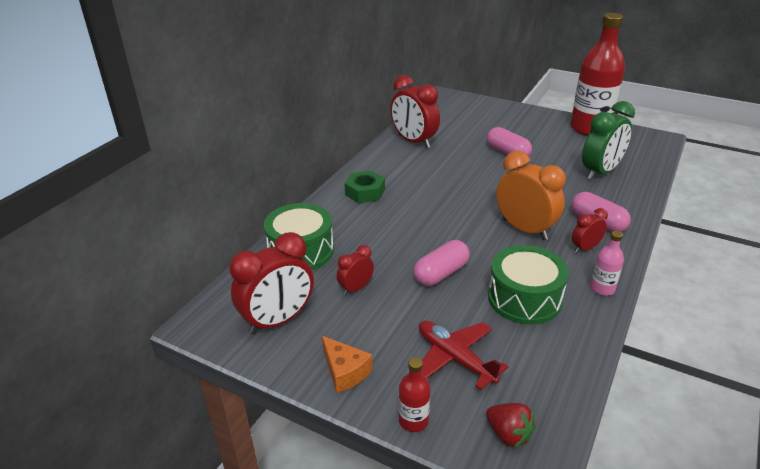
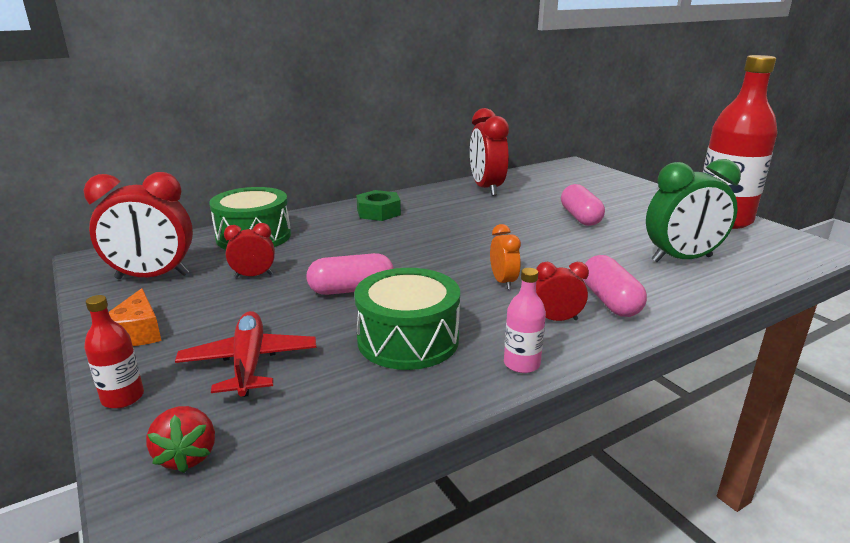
camera: 30 degrees right, 10 degrees down
(524, 229) = (503, 282): orange clock -> orange clock, size x0.52

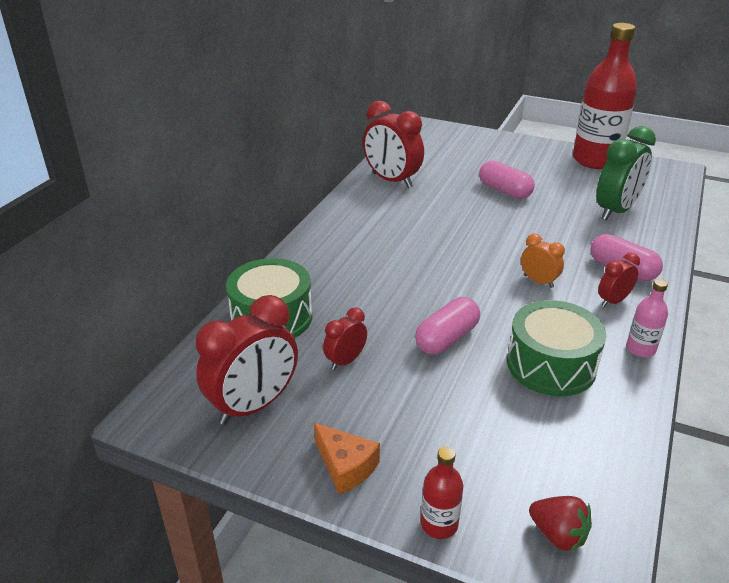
camera: 35 degrees left, 10 degrees up
(249, 363) = (478, 443): red plane -> none
(378, 212) = (341, 243): green nut -> none

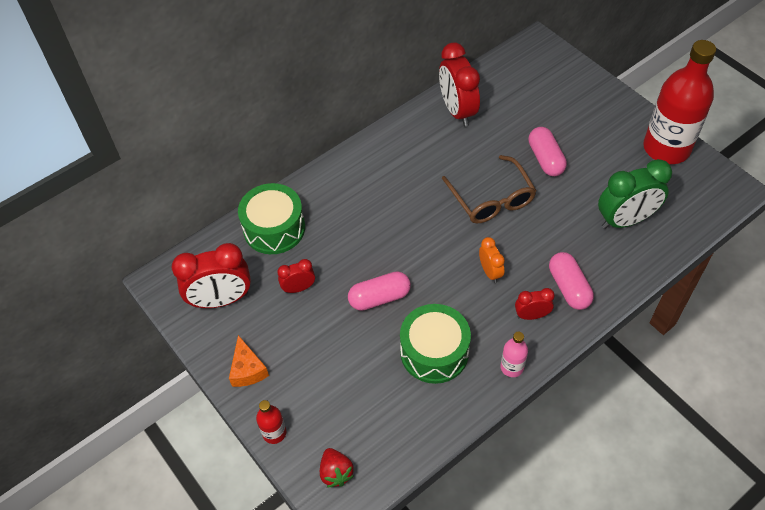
camera: 30 degrees right, 20 degrees up
(484, 229) = (491, 198): none -> brown glasses

